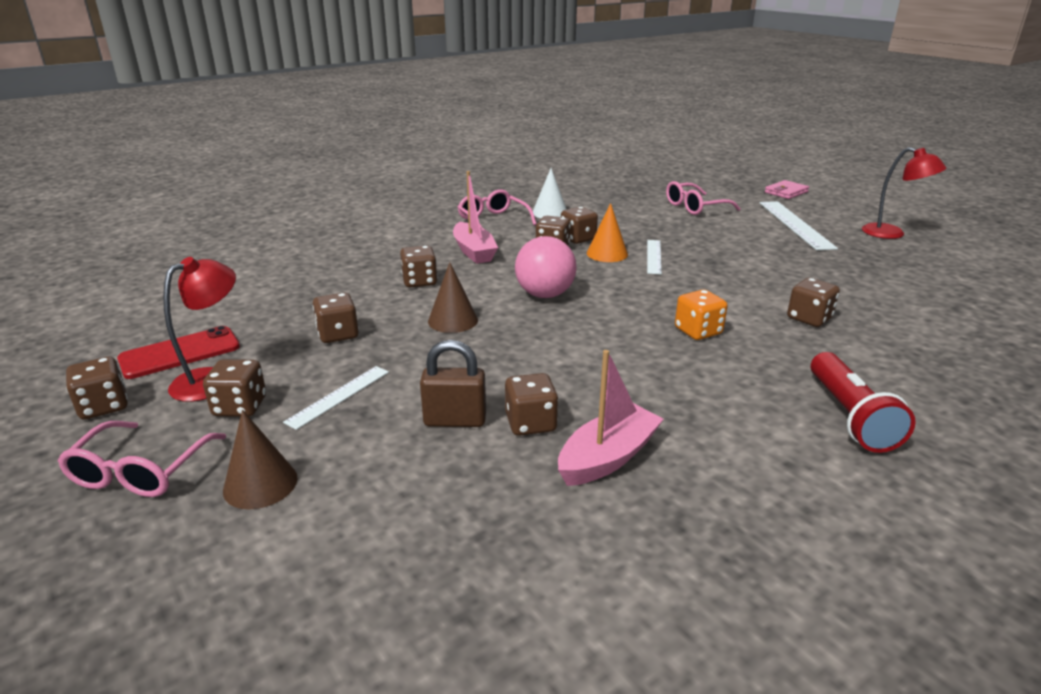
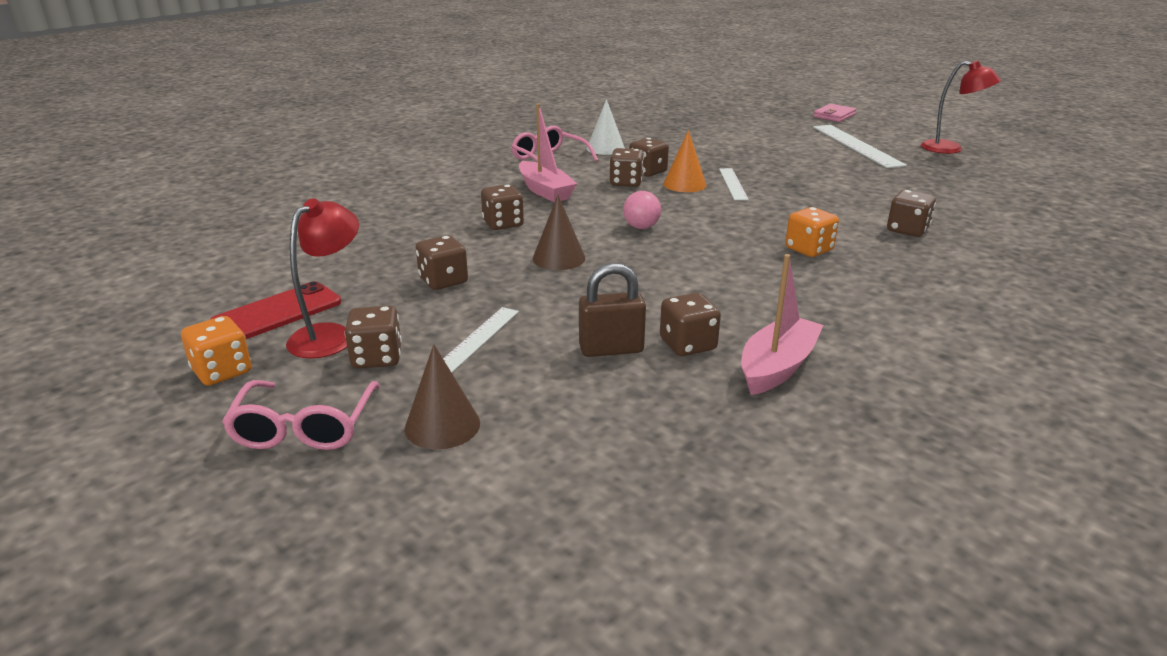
camera: 10 degrees left, 0 degrees up
(104, 406) = (222, 371): brown dice -> orange dice
(545, 295) = (641, 227): pink ball -> pink ball, size x0.59
(695, 207) = (751, 134): pink glasses -> none
(849, 416) = (980, 311): red flashlight -> none

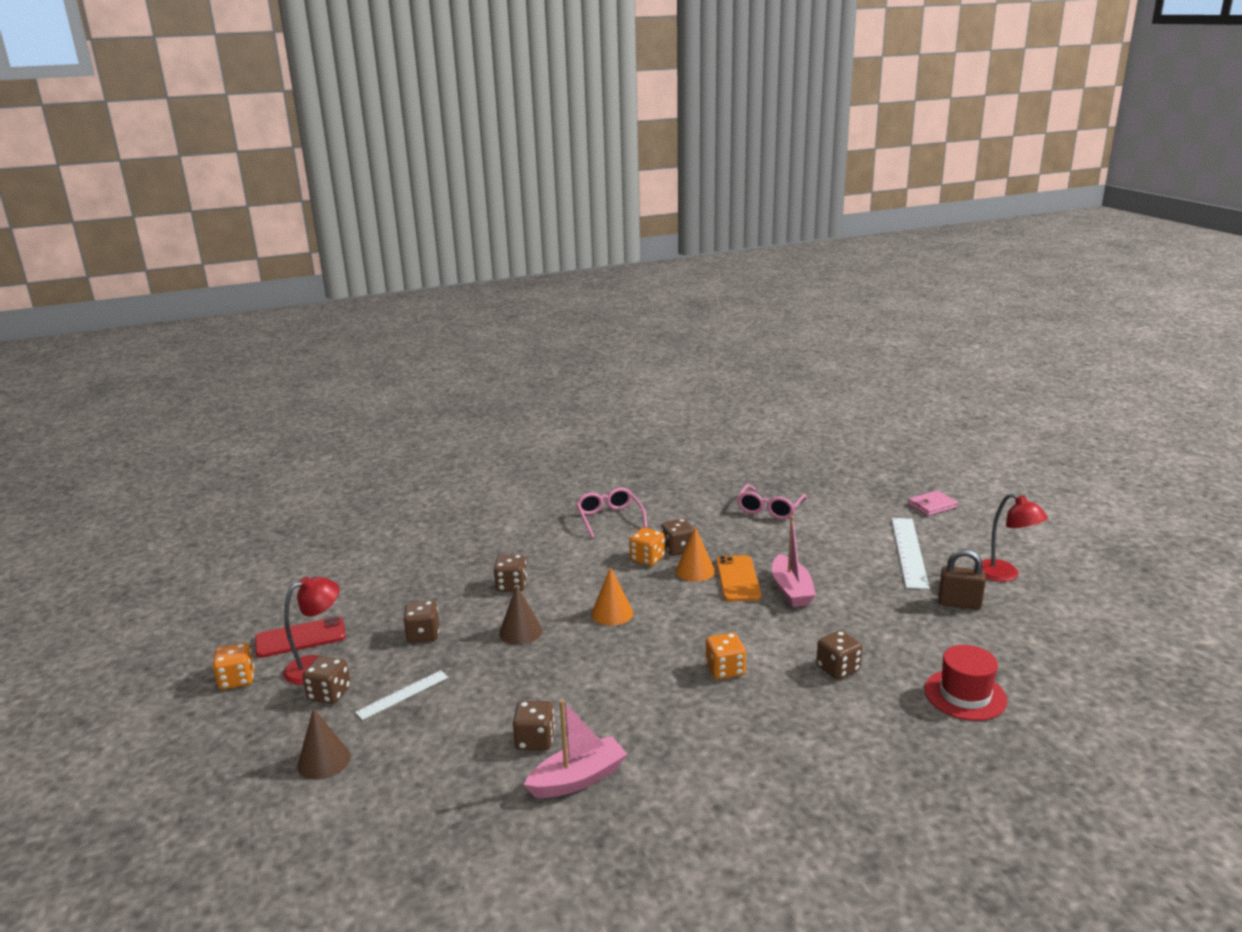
camera: 25 degrees right, 5 degrees down
(304, 428) = (249, 738): pink glasses -> pink glasses (769, 509)
(545, 191) = (574, 555): pink boat -> pink boat (791, 590)
(605, 148) = (668, 513): white cone -> none
(611, 349) = (479, 729): brown padlock -> brown padlock (959, 603)
(626, 183) = (647, 559): brown dice -> orange dice
(641, 227) = (612, 613): pink ball -> orange cone
(733, 184) = (737, 579): white ruler -> orange phone
(1033, 228) = (965, 695): none -> red hat

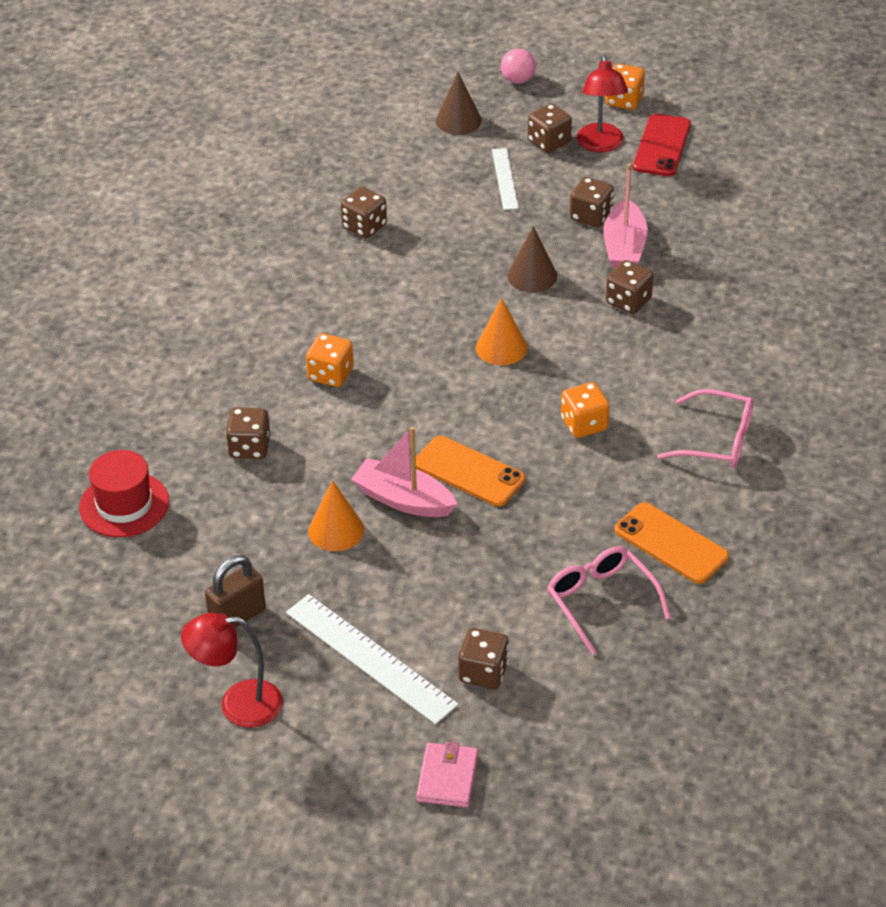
camera: 125 degrees right, 20 degrees up
(228, 754) = (518, 80): none -> pink ball
(578, 779) = (296, 230): pink boat -> pink boat (624, 247)
(678, 549) = (581, 460): brown dice -> brown dice (483, 672)
(695, 571) = (520, 448): orange cone -> orange cone (336, 530)
(704, 506) = (671, 543): none -> orange phone

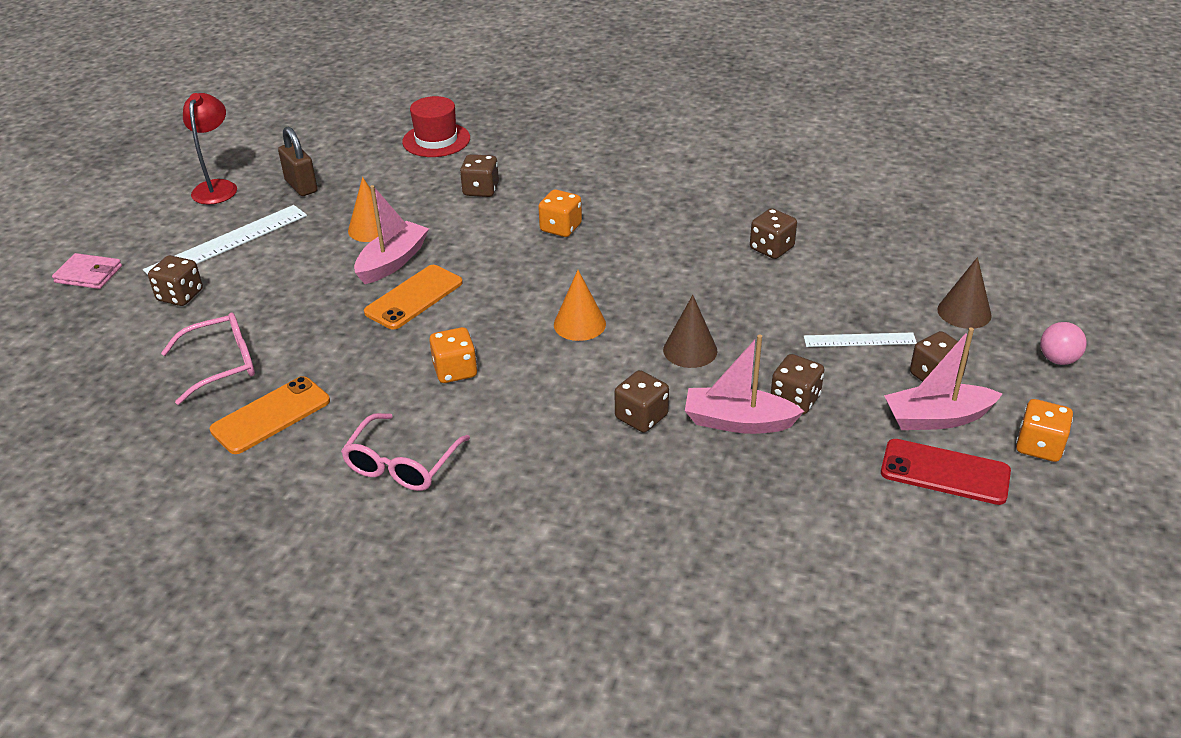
camera: 95 degrees right, 5 degrees down
(600, 145) = (937, 418): red lamp -> pink boat

